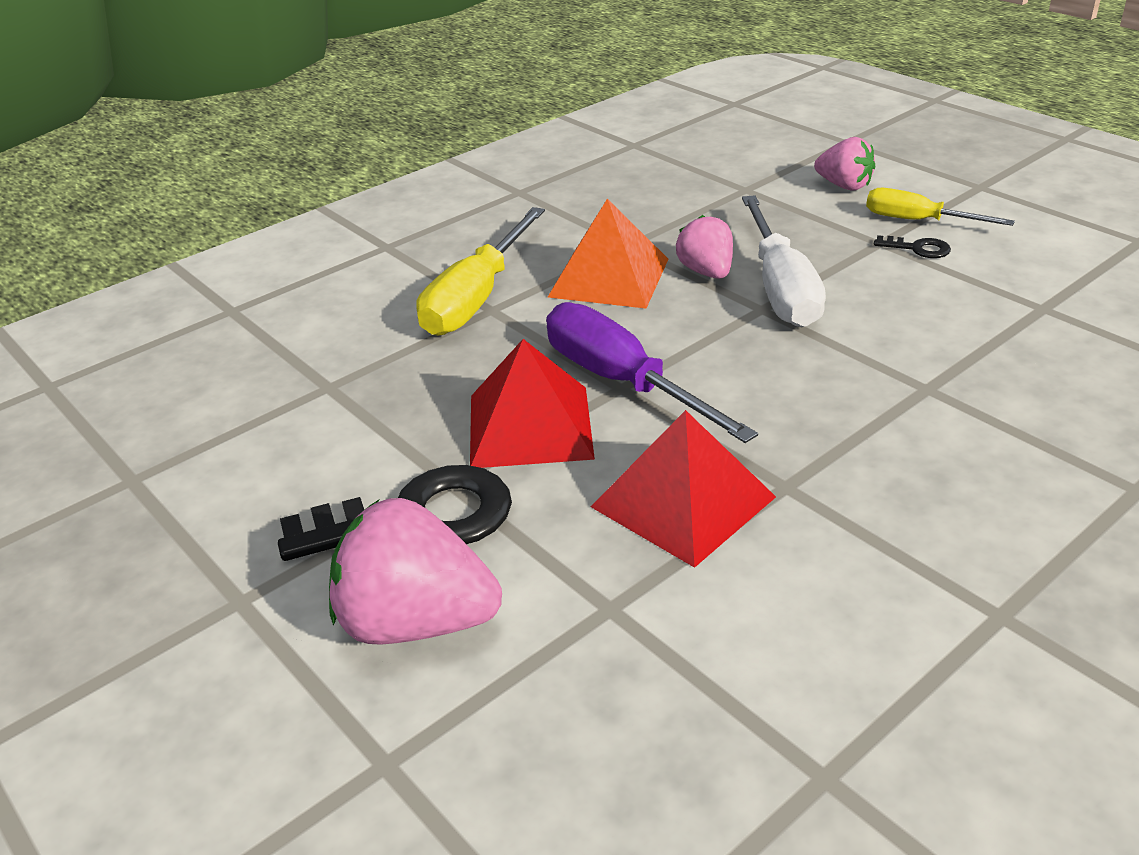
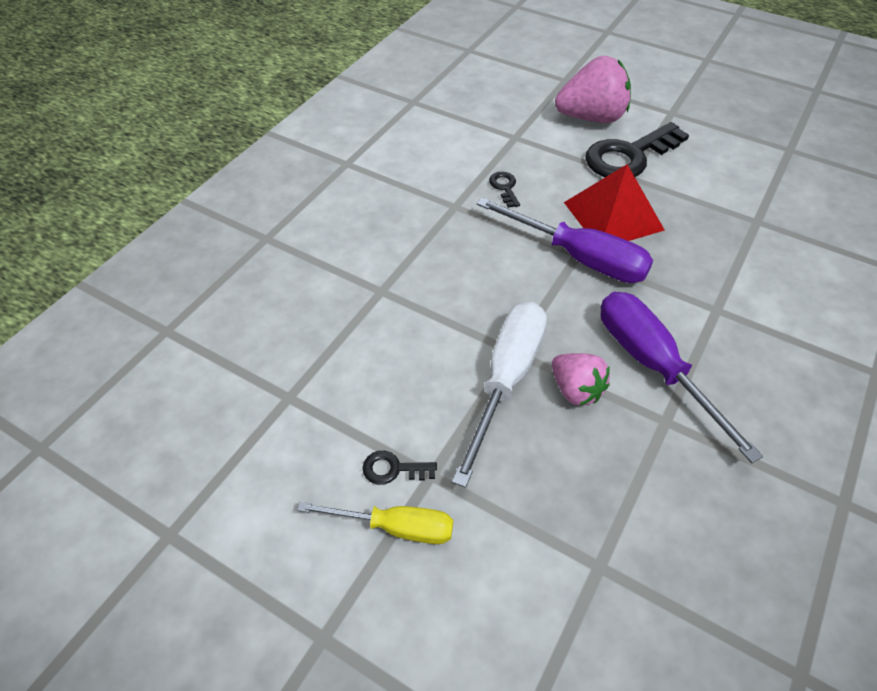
camera: 160 degrees right, 15 degrees up
(477, 298) = (738, 319): yellow screwdriver -> none
(609, 277) = (653, 366): orange pyramid -> purple screwdriver
(683, 501) = (504, 187): red pyramid -> black key
(780, 288) = (506, 380): white screwdriver -> white screwdriver turned 45 degrees clockwise
(844, 186) = (487, 600): pink strawberry -> none

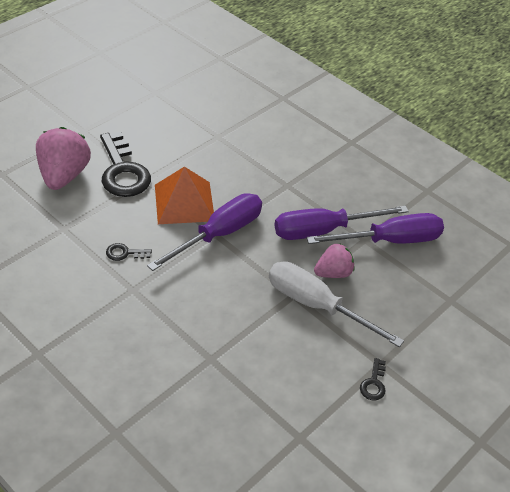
camera: 80 degrees left, 5 degrees down
(395, 527) = (415, 391): yellow screwdriver -> none
(613, 216) = (184, 202): red pyramid -> orange pyramid
(684, 455) = (389, 240): none -> purple screwdriver

